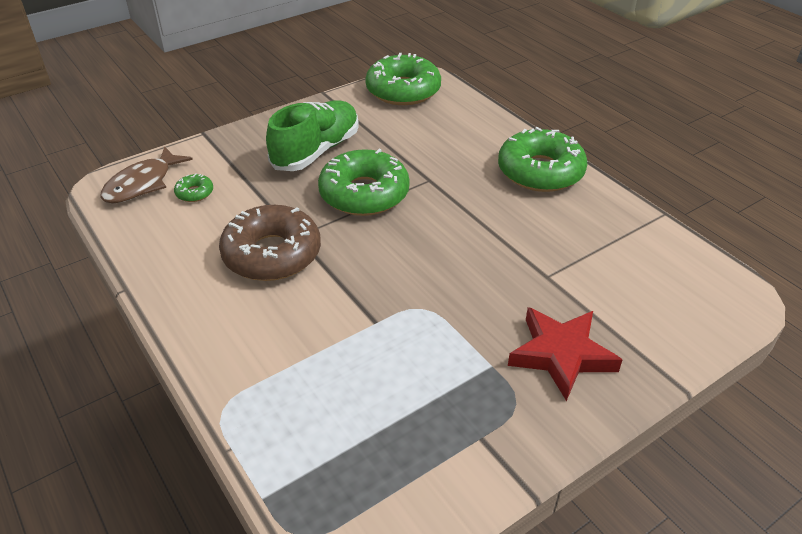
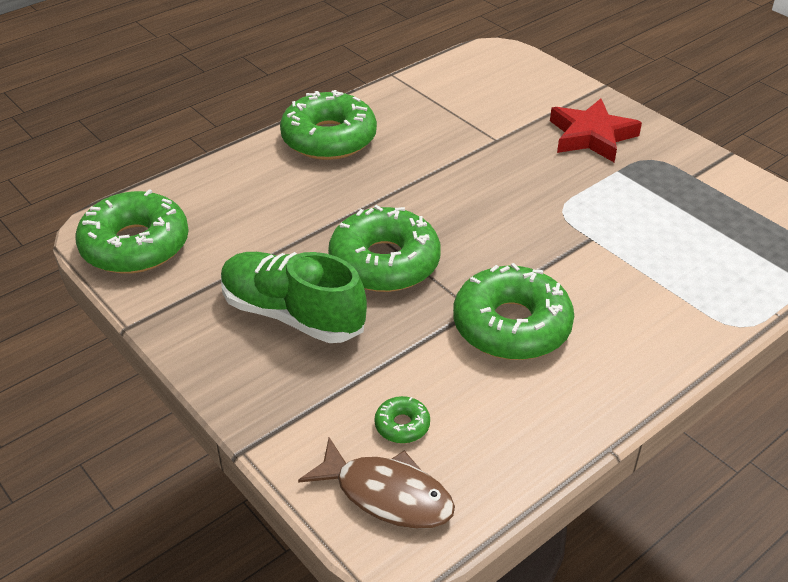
camera: 95 degrees left, 0 degrees up
(272, 254) = (511, 326): brown donut -> green donut

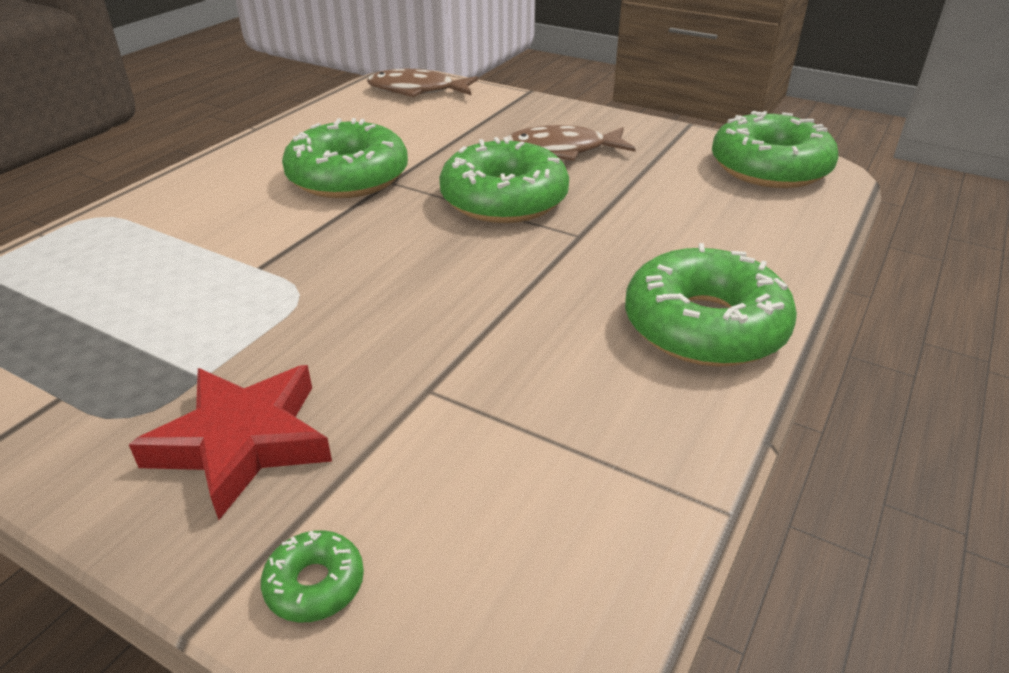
camera: 160 degrees right, 5 degrees down
(292, 314) = (561, 151): green shoe -> brown fish
(402, 425) = (423, 115): green donut -> green donut (315, 584)

